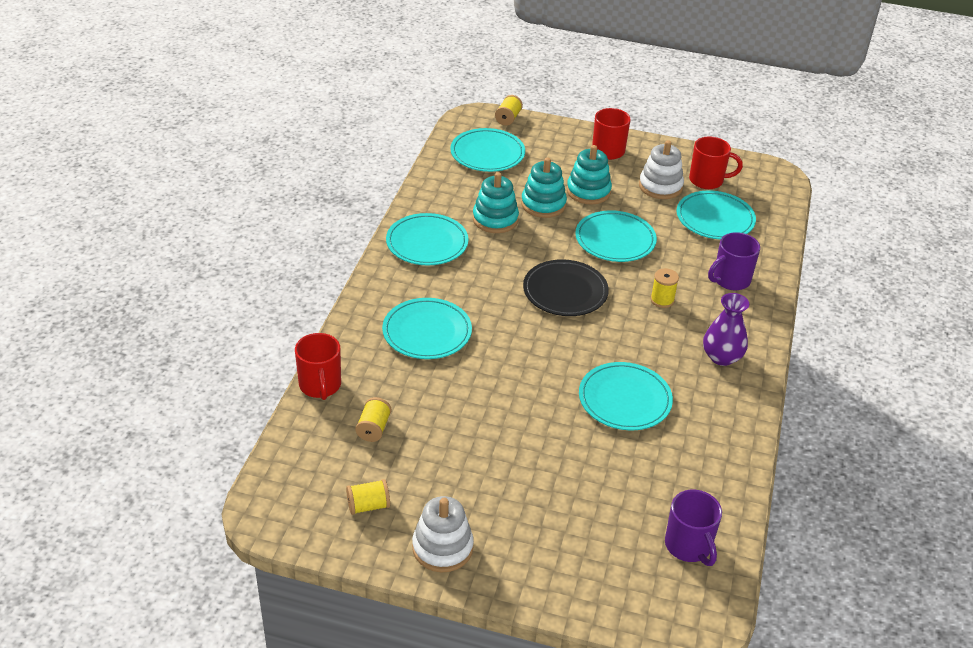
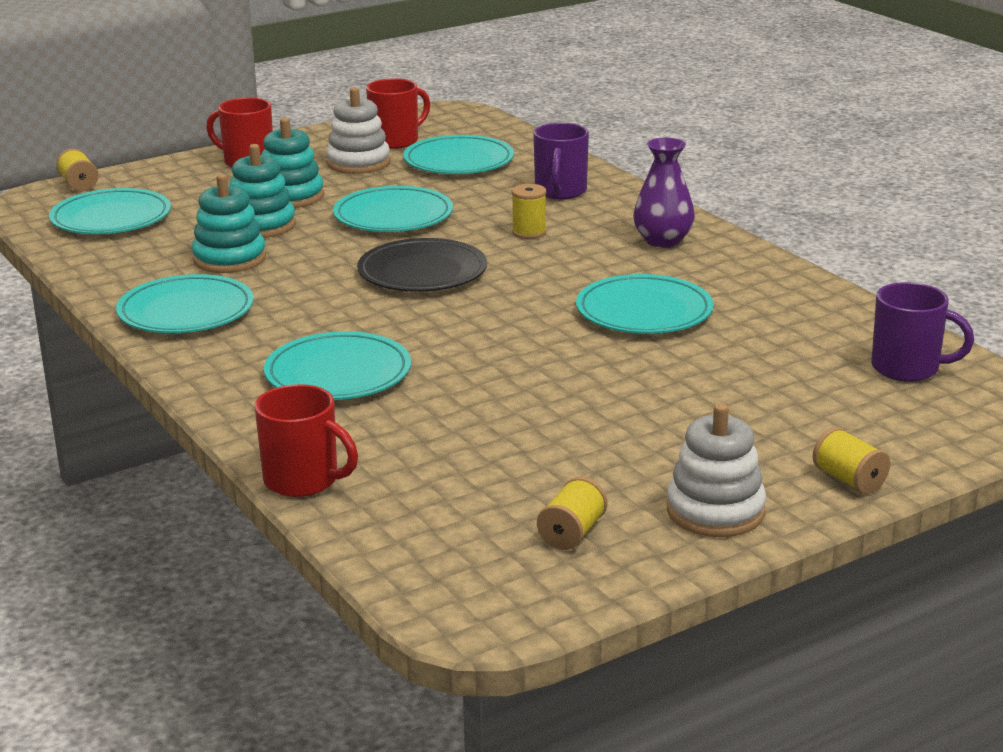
camera: 45 degrees left, 15 degrees down
(373, 428) = (443, 475): yellow spool -> yellow spool (849, 480)

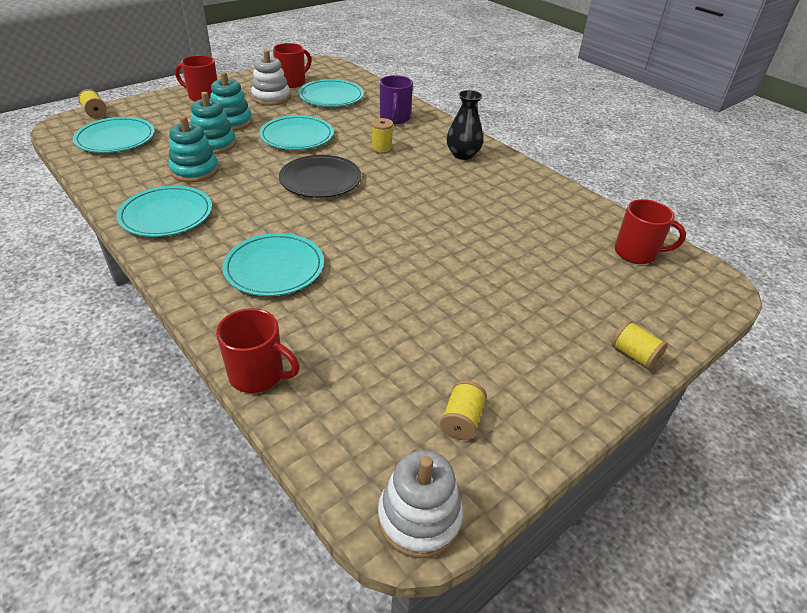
camera: 10 degrees left, 15 degrees up
(644, 311) = (464, 210): turquoise plate -> none
(663, 241) = (463, 154): purple vase -> black vase
(715, 511) = (555, 391): white stacking toy -> white stacking toy (419, 518)
(907, 368) = (636, 253): purple mug -> red mug

